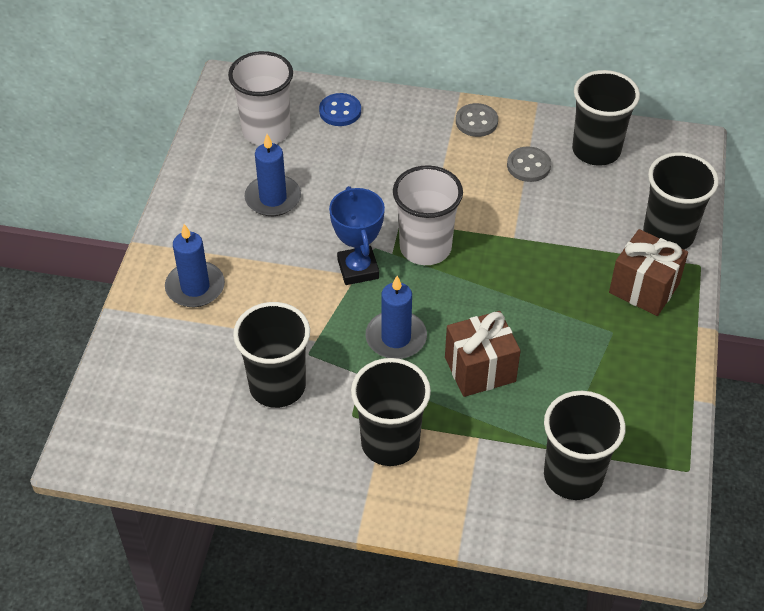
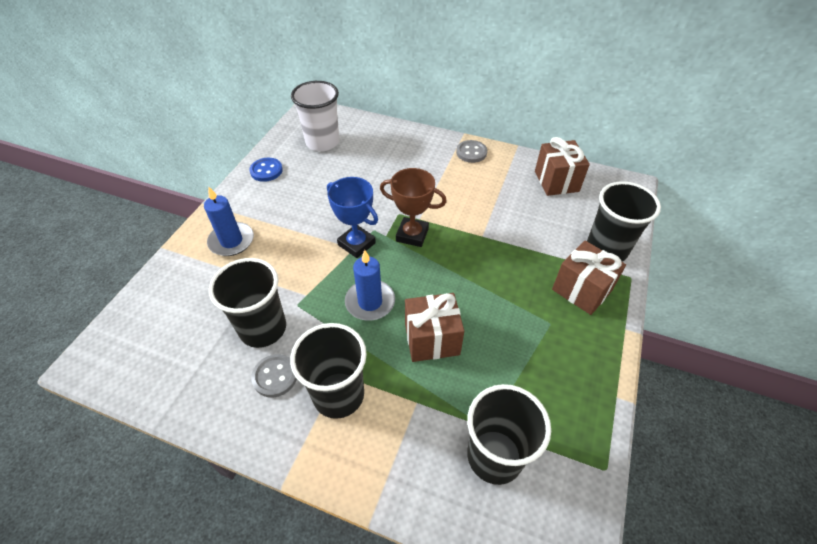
camera: 10 degrees right, 0 degrees up
(273, 198) = (311, 186): blue candle -> none
(340, 111) = (377, 135): blue button -> blue button (266, 171)
(358, 269) = (356, 244): blue trophy -> blue trophy turned 45 degrees counterclockwise
(425, 247) = (412, 235): white cup -> brown trophy
(528, 166) = (503, 186): grey button -> grey button (275, 376)
(596, 150) = (556, 181): black cup -> brown gift

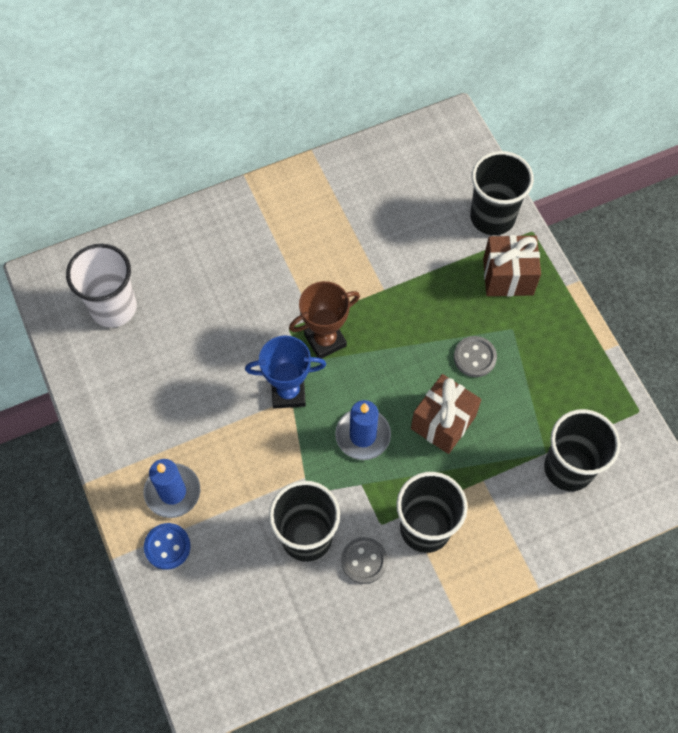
camera: 45 degrees left, 15 degrees up
(266, 171) = (101, 391): blue button -> blue button (167, 546)
(471, 152) = (278, 197): grey button -> grey button (474, 357)
(556, 181) = (388, 170): brown gift -> none

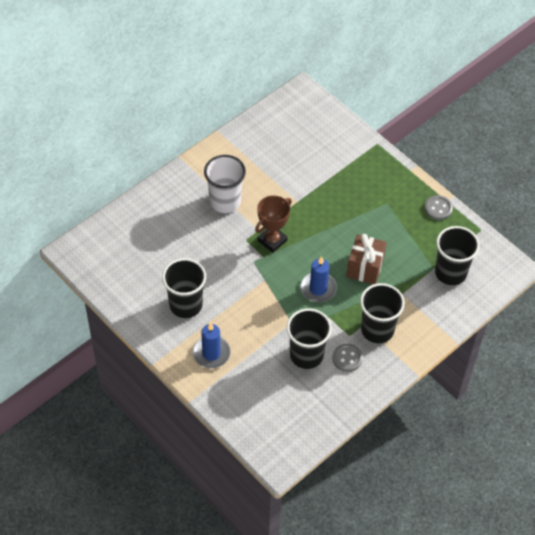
camera: 20 degrees left, 10 degrees down
(113, 307) = (126, 257): white cup -> white cup (225, 201)
(167, 546) = (221, 385): blue button -> none
(288, 392) = (261, 277): blue trophy -> none
(474, 357) = (370, 226): grey button -> grey button (438, 208)
(492, 217) = (349, 141): black cup -> black cup (186, 305)
(508, 276) = (372, 174): brown gift -> none

